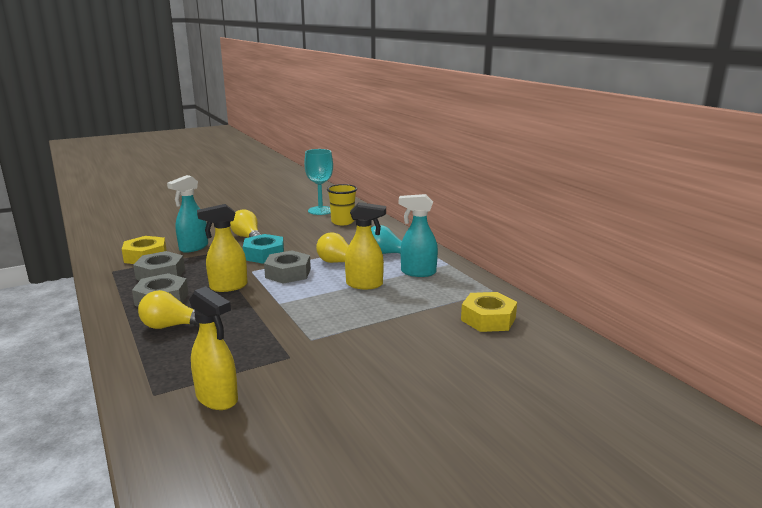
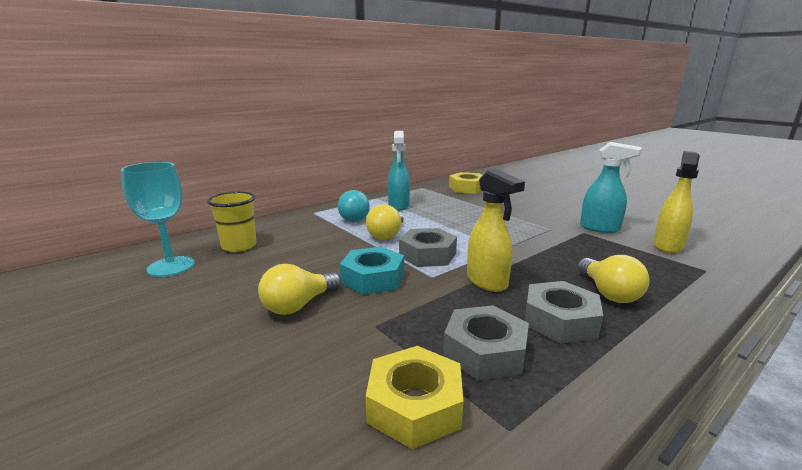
camera: 100 degrees left, 0 degrees up
(193, 248) = (353, 352): turquoise spray bottle -> turquoise spray bottle (600, 228)
(365, 284) = (435, 220): yellow spray bottle -> none

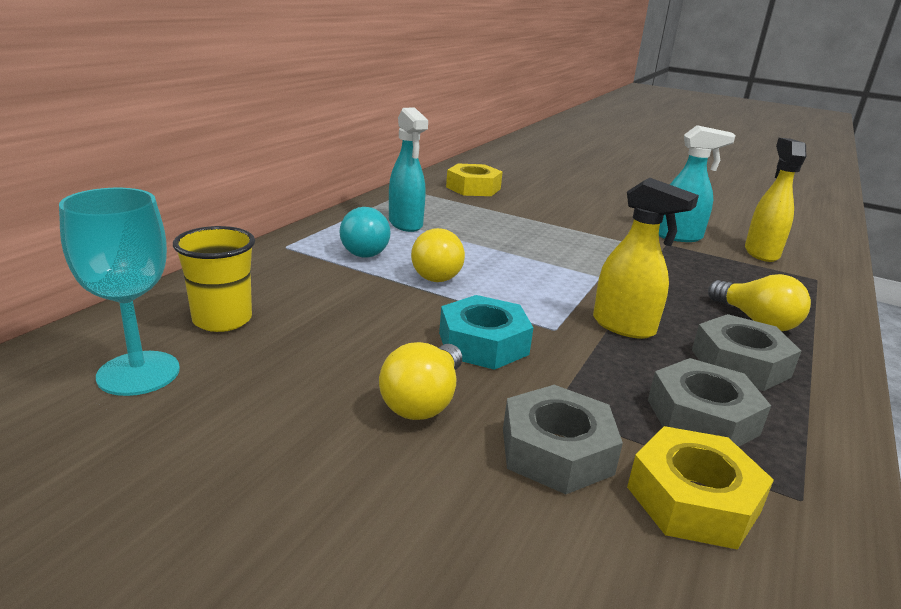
camera: 25 degrees left, 5 degrees up
(427, 255) = (519, 298): grey nut -> grey nut (556, 451)

